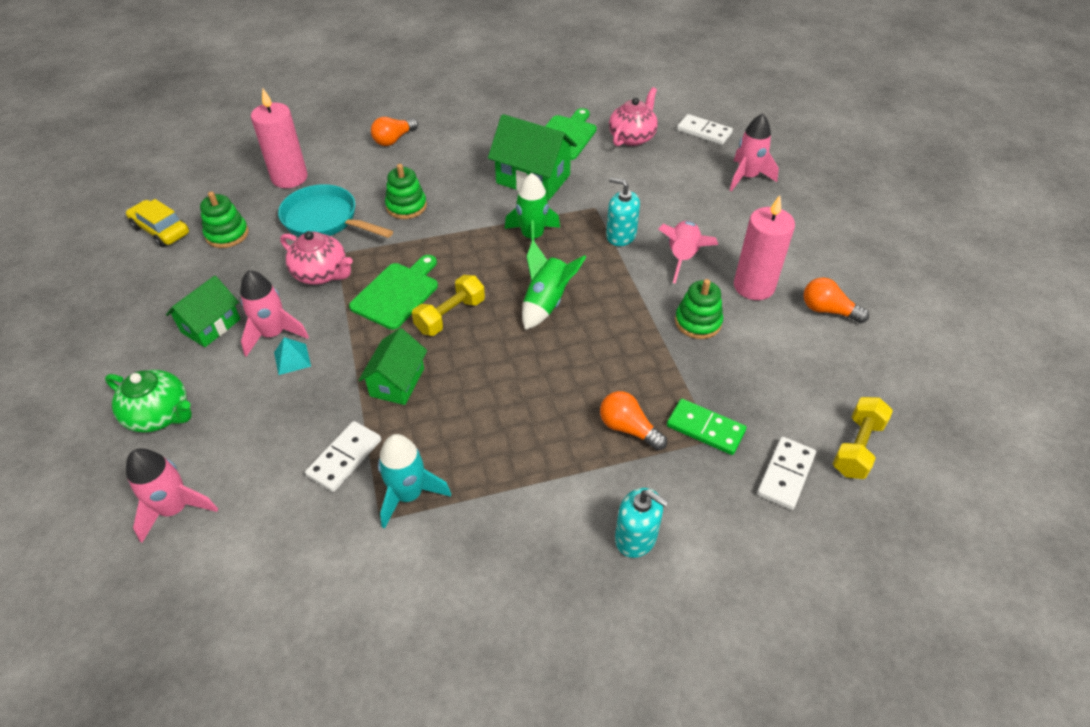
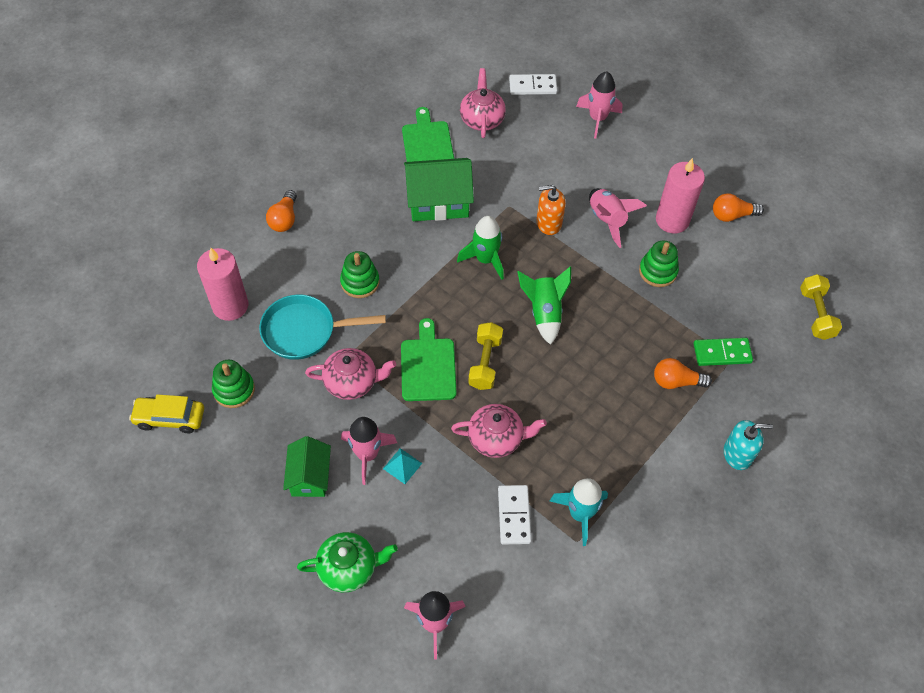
camera: 35 degrees left, 10 degrees up
(397, 382) = (496, 438): green house -> pink teapot
(621, 235) = (548, 223): turquoise soap dispenser -> orange soap dispenser
(785, 474) = (789, 358): white domino -> none

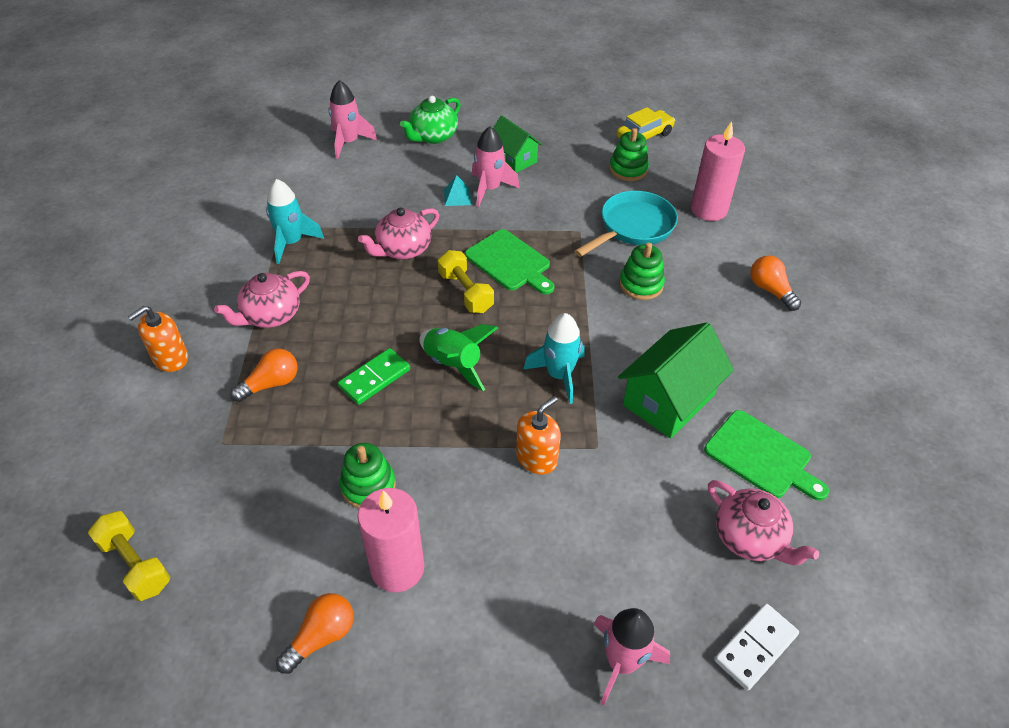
camera: 140 degrees right, 10 degrees down
(352, 382) = (554, 219): pink teapot -> pink teapot (271, 316)
(485, 259) = (559, 375): green rocket -> turquoise rocket
(514, 515) = (344, 215): white domino -> none
(607, 220) = (476, 509): pink rocket -> none
(722, 353) = (236, 441): green domino -> green domino (375, 378)
(737, 454) = (170, 358): turquoise soap dispenser -> orange soap dispenser

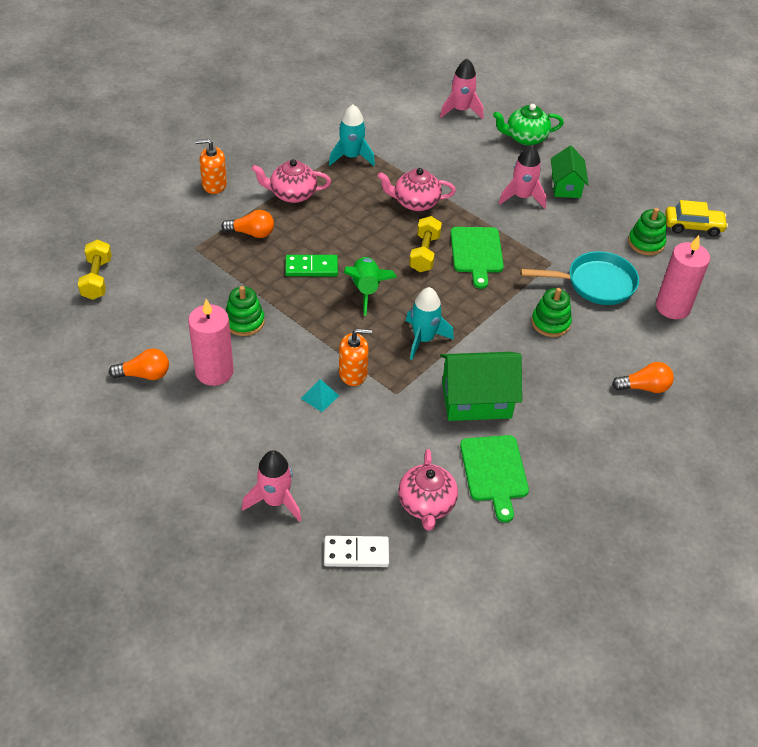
camera: 40 degrees right, 0 degrees up
(457, 197) = (492, 189): turquoise pyramid -> turquoise pyramid (320, 397)
(770, 290) = (644, 387): orange light bulb -> orange light bulb turned 75 degrees clockwise

